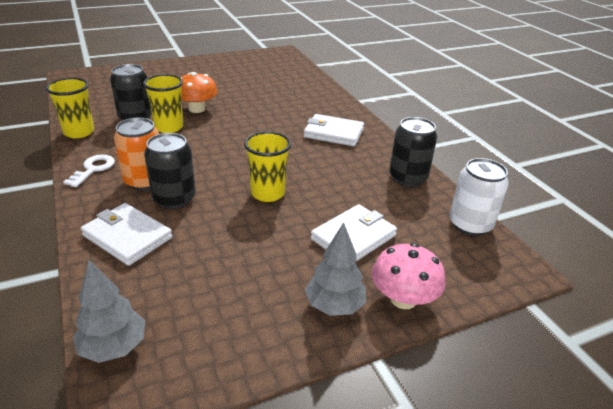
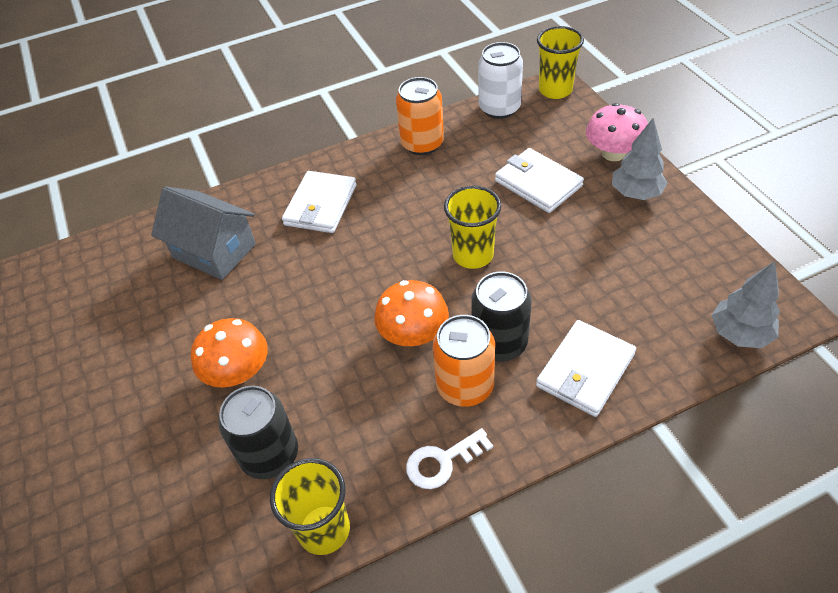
camera: 85 degrees left, 15 degrees up
(93, 169) = (442, 461): white key -> white key turned 45 degrees counterclockwise
(169, 127) = (305, 396): yellow cup -> yellow cup (555, 90)
(199, 164) = (413, 334): none -> orange mushroom
(295, 100) = (214, 251): none -> grey house
(408, 177) = (422, 144): black can -> orange can

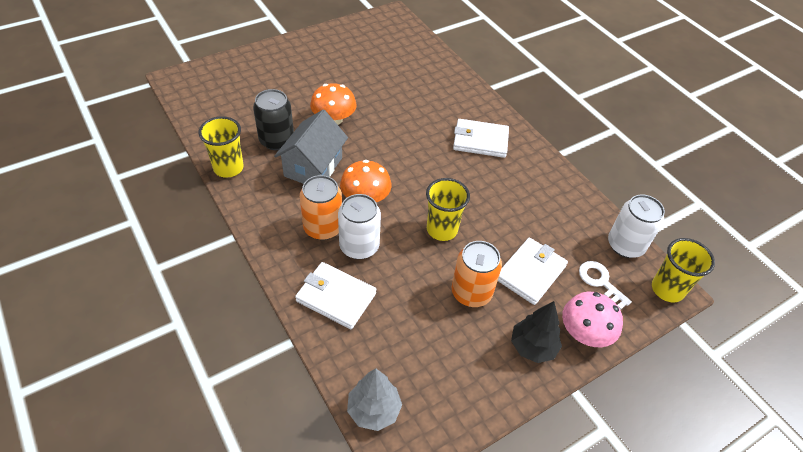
camera: 75 degrees right, 0 degrees up
(214, 251) = (429, 95): grey house -> grey house (313, 167)
(422, 144) = (562, 194): orange can -> orange can (471, 292)
(442, 461) = (267, 218): white key -> white key (600, 281)
(499, 343) = (359, 246): black can -> white can
(635, 193) = (532, 347): grey tree -> black tree

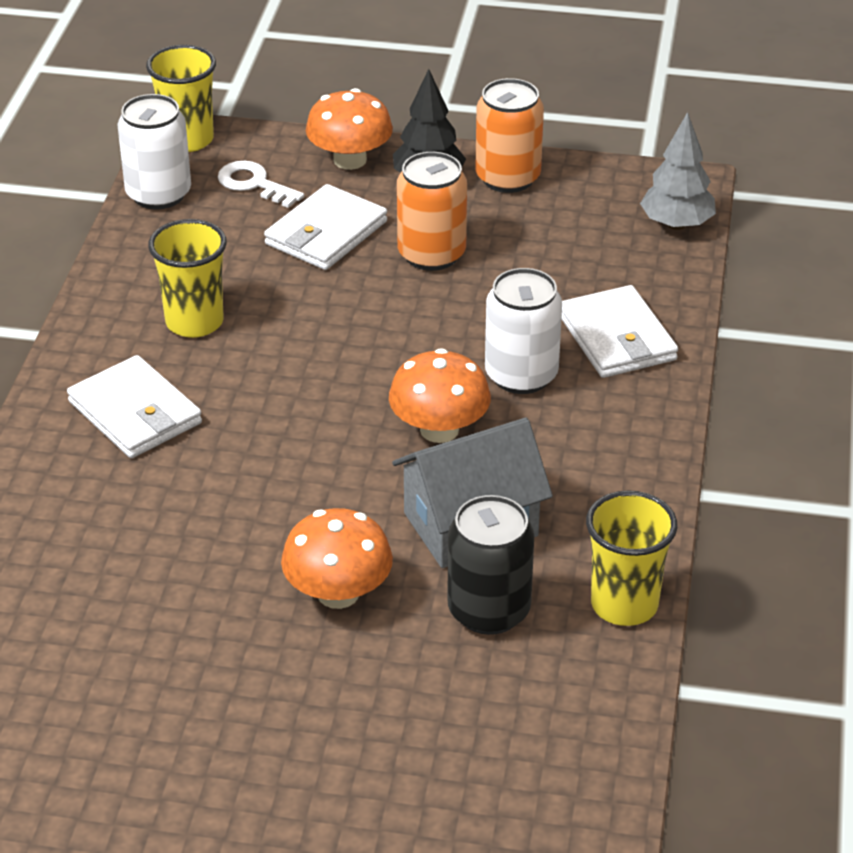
camera: 135 degrees left, 10 degrees down
(323, 228) = (550, 426): orange can -> orange can (507, 178)
(442, 229) = (376, 333): yellow cup -> yellow cup (194, 322)
(530, 272) = (326, 233): white wallet -> white wallet turned 45 degrees counterclockwise
(584, 333) = (350, 160): pink mushroom -> orange mushroom
(600, 281) = (254, 184): white key -> white key turned 120 degrees clockwise

